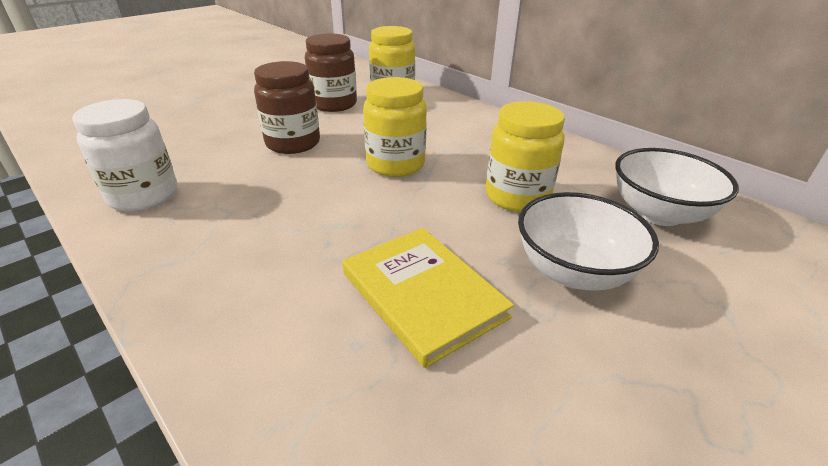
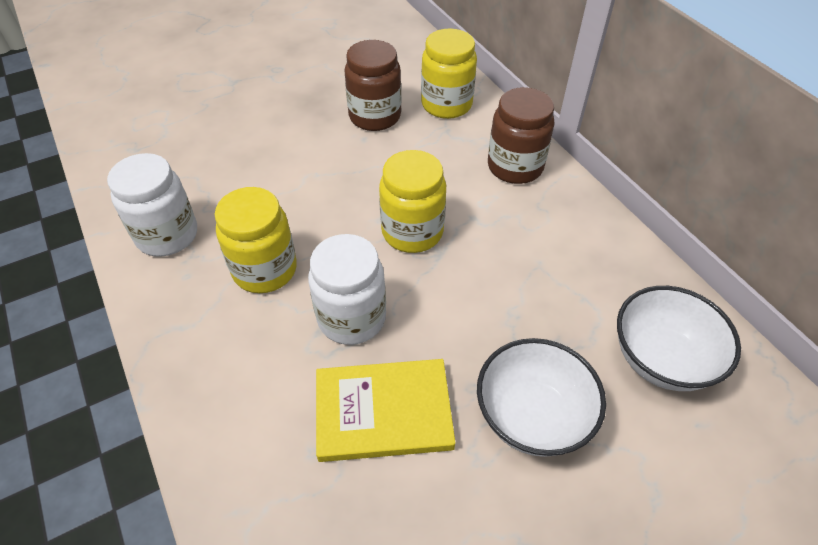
camera: 15 degrees right, 15 degrees up
(293, 143) = (316, 179): brown jar -> brown jar (515, 167)
(360, 228) = (351, 318): none -> white jar
(422, 294) = (383, 412): yellow book -> yellow book turned 75 degrees counterclockwise
(517, 197) = (521, 305): yellow jar -> yellow jar (265, 270)

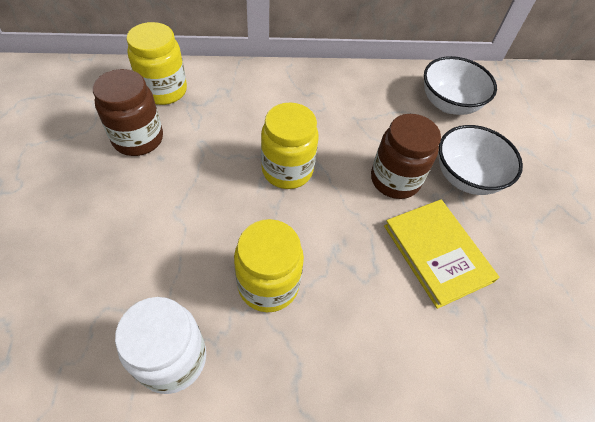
camera: 70 degrees left, 5 degrees up
(351, 318) = (349, 241): white jar -> none
(383, 412) = (437, 253): yellow book -> yellow book turned 45 degrees counterclockwise
(515, 167) = (261, 87): brown jar -> brown jar (395, 180)

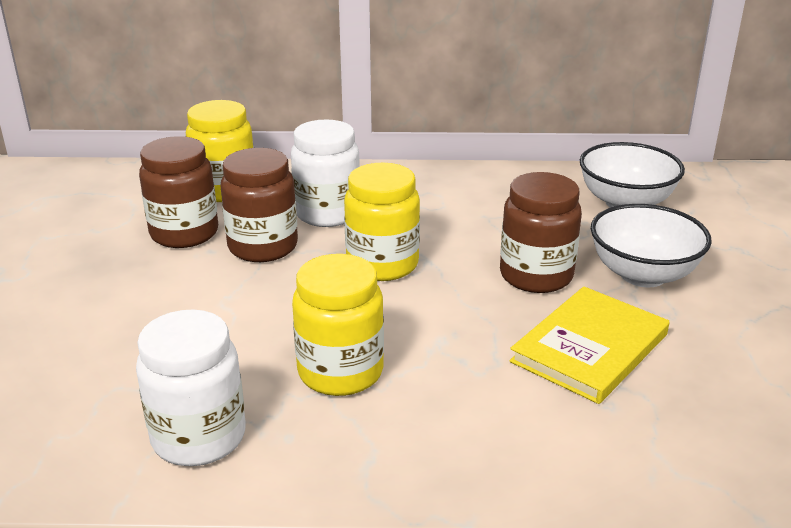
camera: 10 degrees right, 25 degrees down
(198, 153) = (263, 247): none -> brown jar
(242, 116) = (327, 213): none -> white jar
(437, 253) = (590, 348): yellow book -> yellow book turned 60 degrees clockwise

